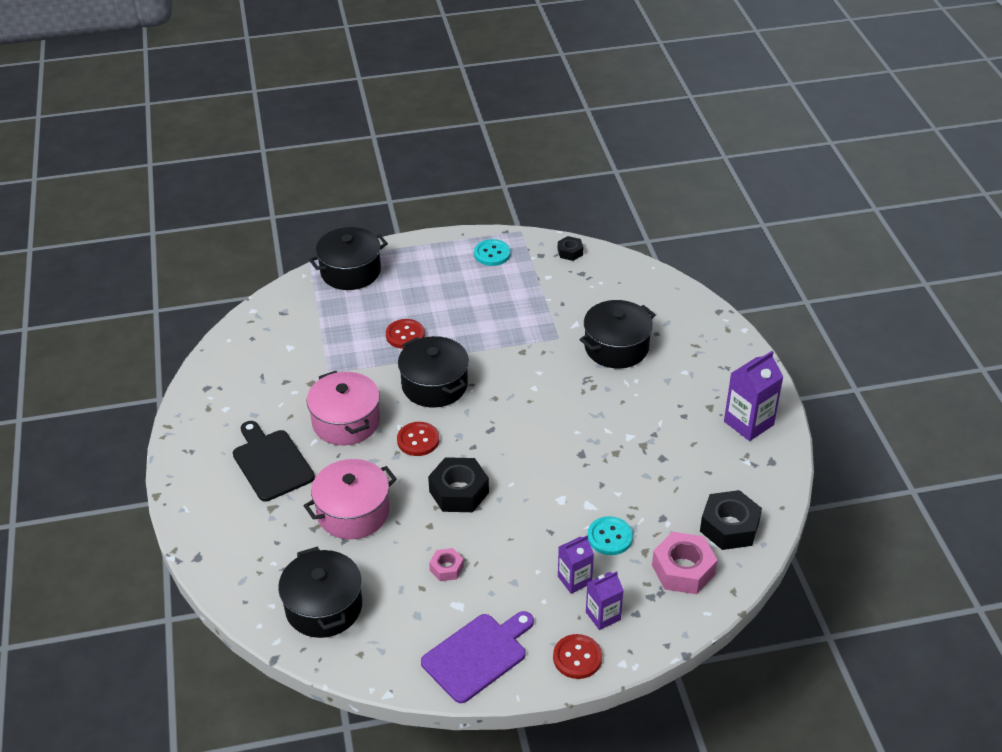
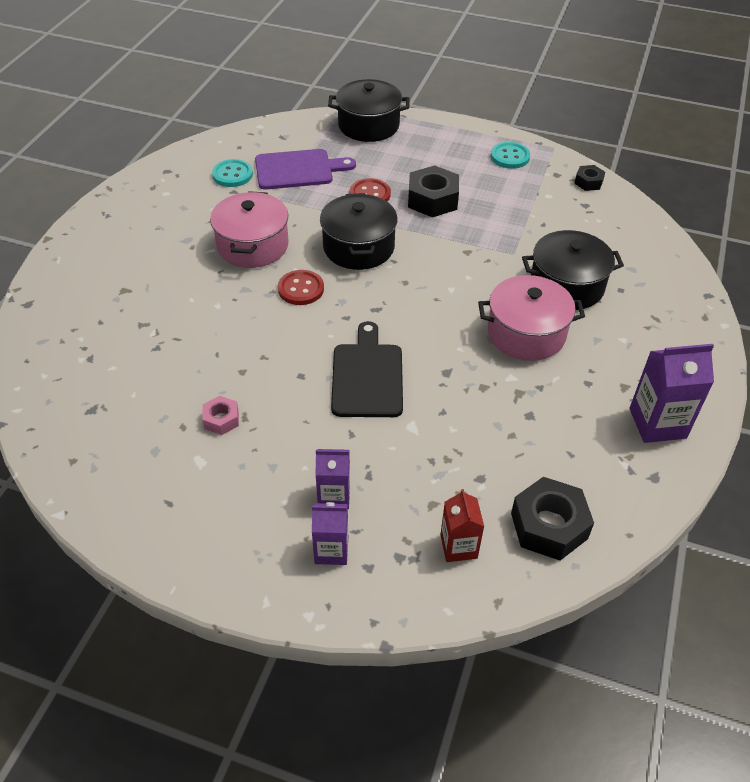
camera: 30 degrees right, 5 degrees up
(271, 462) = (160, 252): black cutting board -> black cutting board (367, 376)
(324, 607) = (83, 399): black pot -> none
(353, 512) = (186, 326): pink pot -> pink pot (526, 333)
(459, 492) = (296, 353): black nut -> black nut (432, 199)
(478, 655) = (174, 522): purple cutting board -> purple cutting board (298, 170)
(577, 657) = (267, 581): red button -> none
(610, 537) = (407, 470): turquoise button -> turquoise button (232, 174)
(683, 570) = (458, 546): pink nut -> red carton

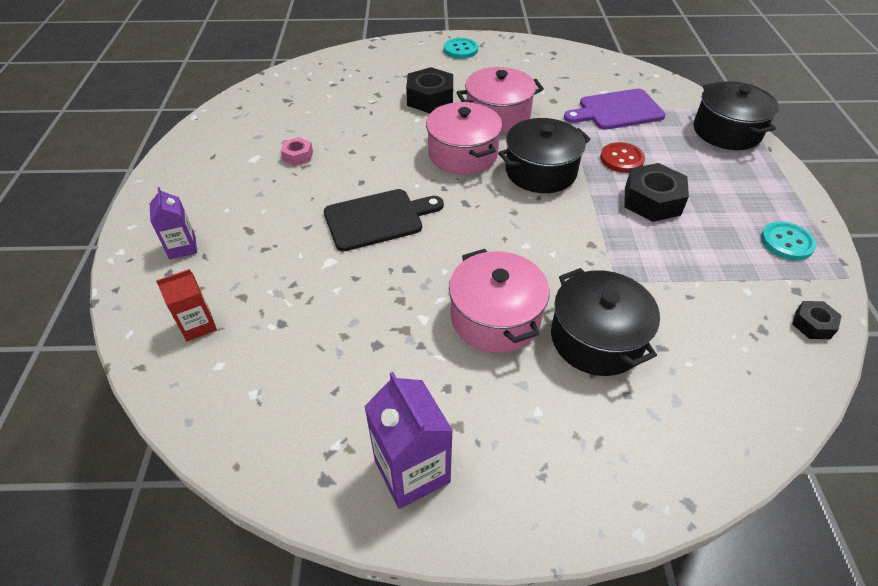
camera: 70 degrees right, 0 degrees up
(232, 174) = (577, 81): turquoise button -> turquoise button (460, 50)
(298, 170) = (617, 110): purple cutting board -> purple cutting board turned 105 degrees clockwise
(301, 289) = (462, 154): red button -> pink pot
(334, 496) = (237, 234): purple carton -> none
(549, 526) = (234, 389): black nut -> black nut (430, 98)

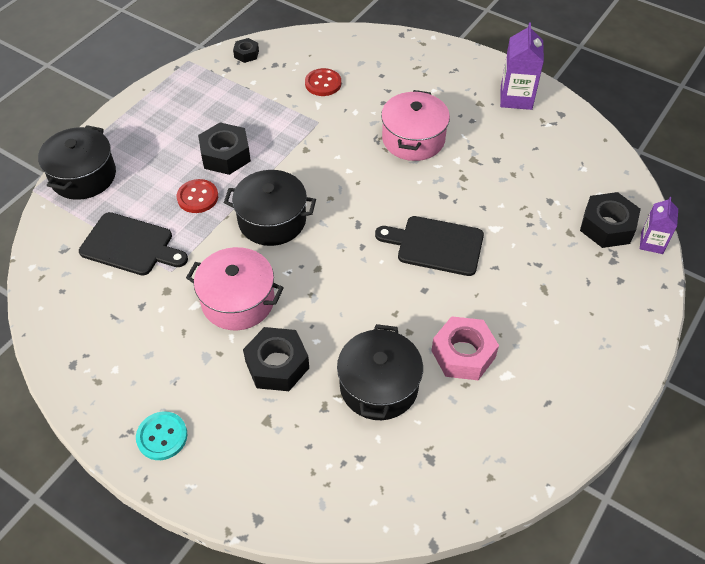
camera: 145 degrees left, 5 degrees up
(182, 247) = (604, 299): purple carton -> purple carton (651, 243)
(198, 325) = (607, 226): red carton -> black nut
(298, 156) = (463, 354): pink nut -> pink nut, size x1.84
(462, 154) = (315, 272): pink pot -> none
(596, 338) = (367, 102): black pot -> black pot (379, 386)
(617, 110) = (130, 245): purple cutting board -> black cutting board
(676, 335) = (323, 83): none -> red button
(786, 242) = (187, 90): turquoise button -> none

